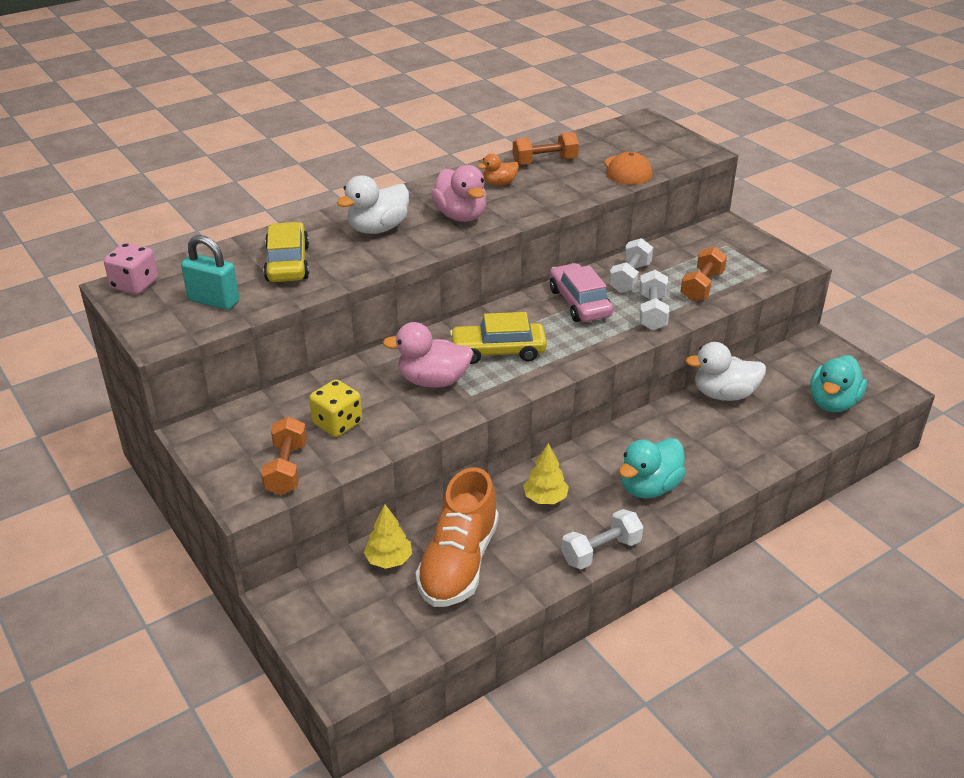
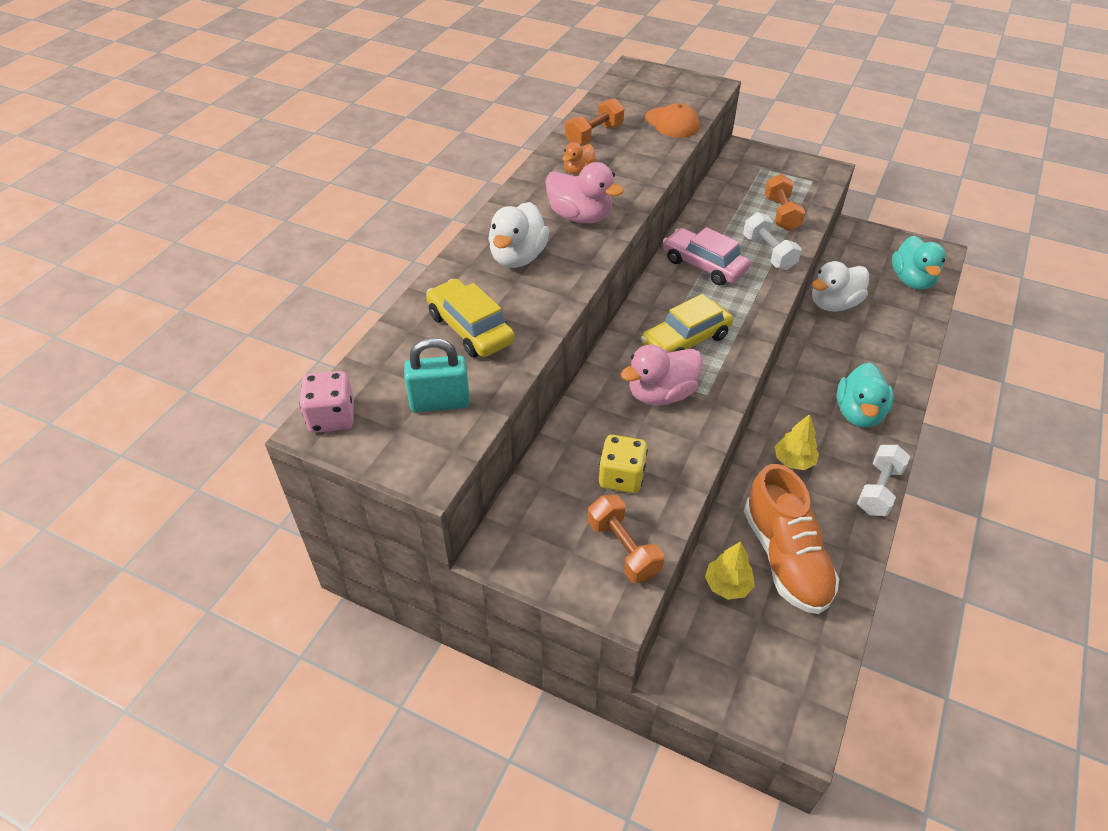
camera: 30 degrees left, 10 degrees up
(630, 278) = (719, 226): white dumbbell -> none

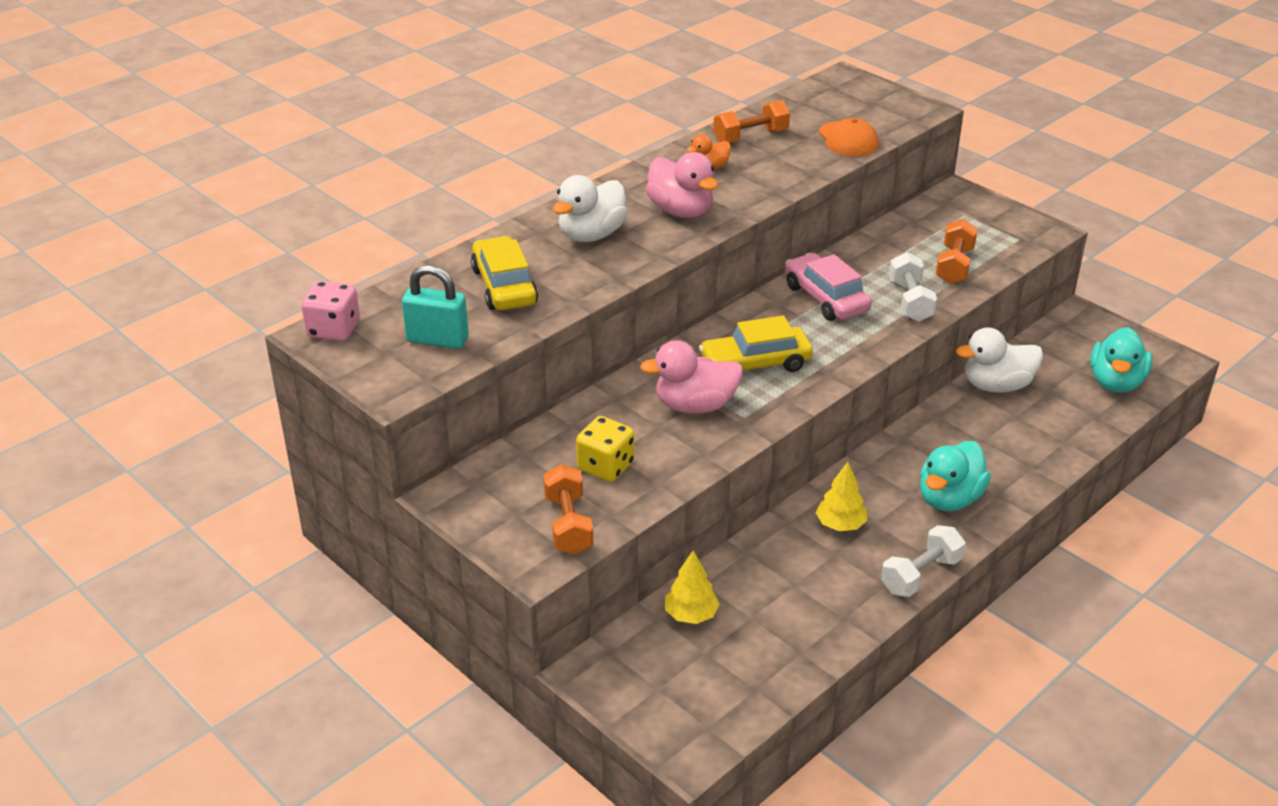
camera: 20 degrees right, 10 degrees down
(785, 557) = (770, 608): orange shoe -> none

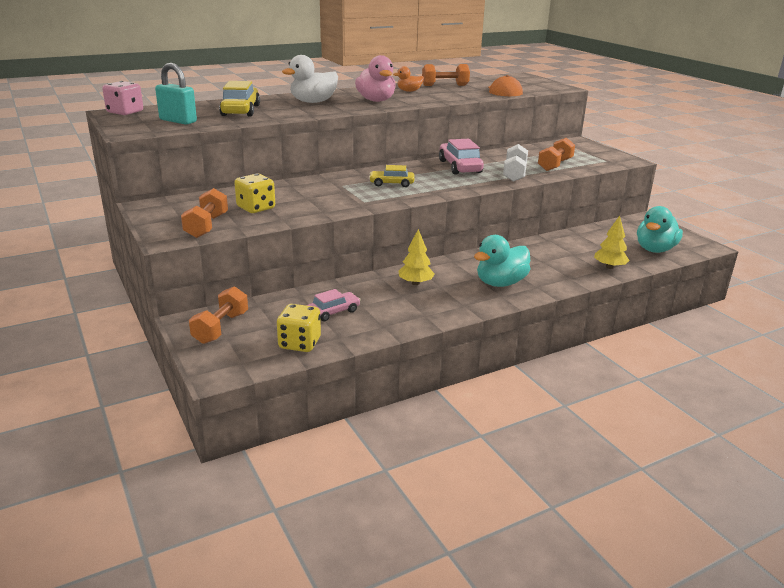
camera: 15 degrees right, 10 degrees down
(639, 673) = (221, 328): none -> orange dumbbell
(691, 614) = (280, 307): yellow tree -> yellow tree (609, 267)
(695, 406) = (337, 193): pink duck -> none
(755, 364) = (391, 183): yellow car -> yellow car, size x0.62
(758, 676) = (299, 343): none -> yellow dice
(766, 607) = (333, 312): none -> pink car
(921, 575) = (454, 315): white dumbbell -> none
(996, 386) = (568, 240): white duck -> none

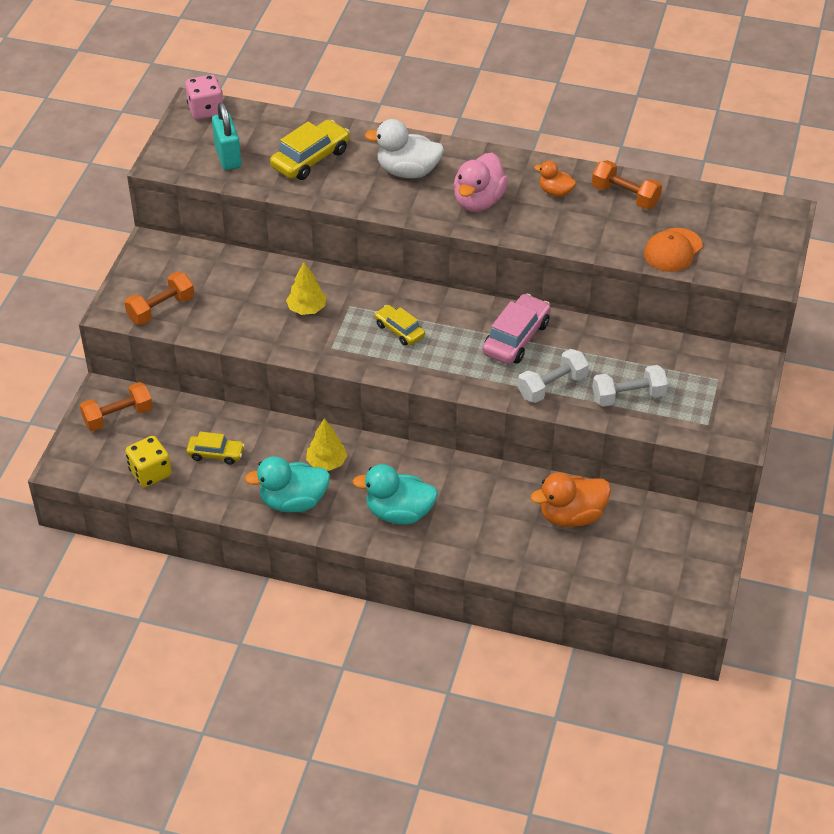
camera: 45 degrees right, 20 degrees up
(256, 208) = (229, 302): yellow dice -> none
(333, 312) = (216, 454): pink car -> yellow car
(555, 165) = (628, 396): orange dumbbell -> white dumbbell
(583, 244) = (571, 516): none -> orange duck
(609, 267) = (538, 563): yellow tree -> yellow tree (307, 309)
(655, 249) = (633, 574): turquoise duck -> turquoise duck (293, 501)

